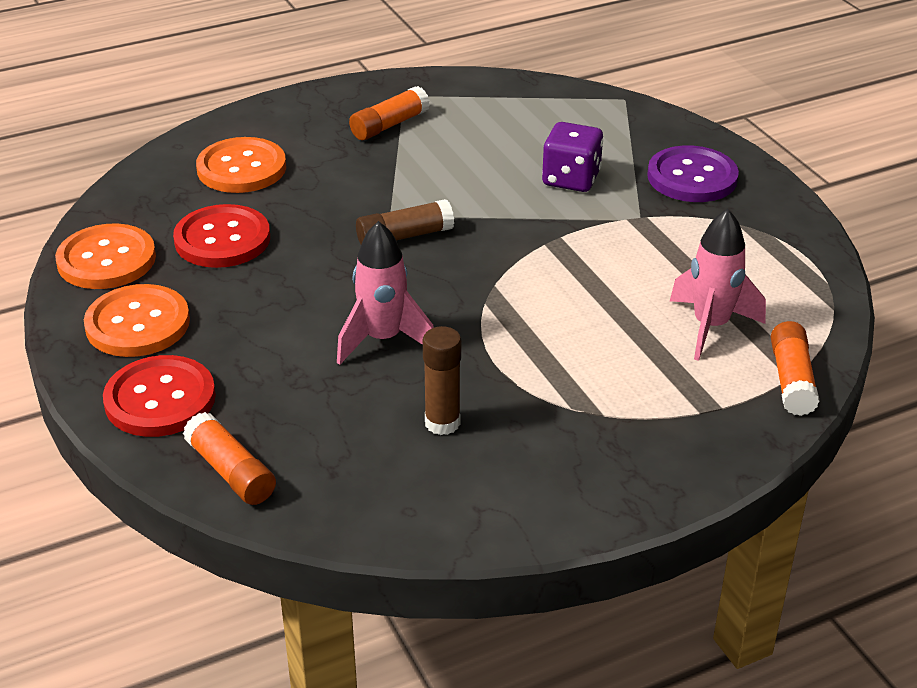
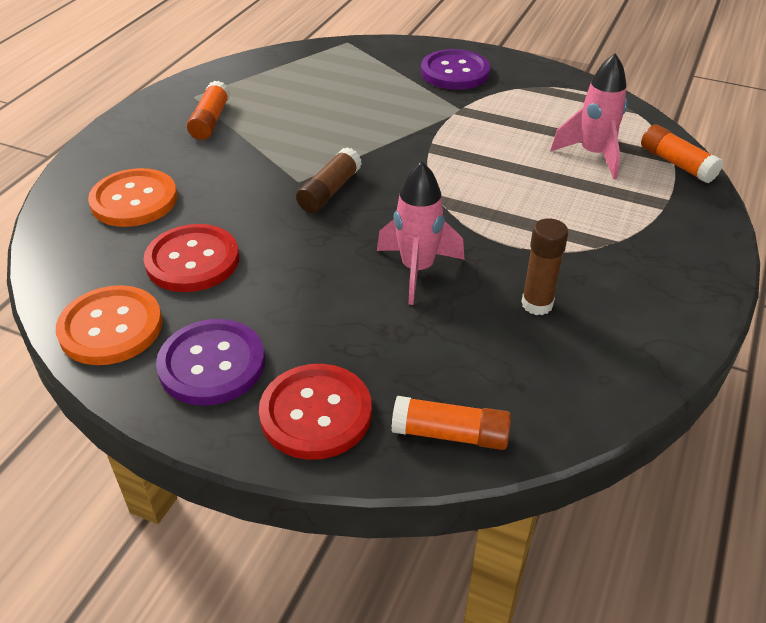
camera: 40 degrees left, 5 degrees up
(137, 324) = (212, 364): orange button -> purple button
(571, 179) = (385, 104): purple dice -> none

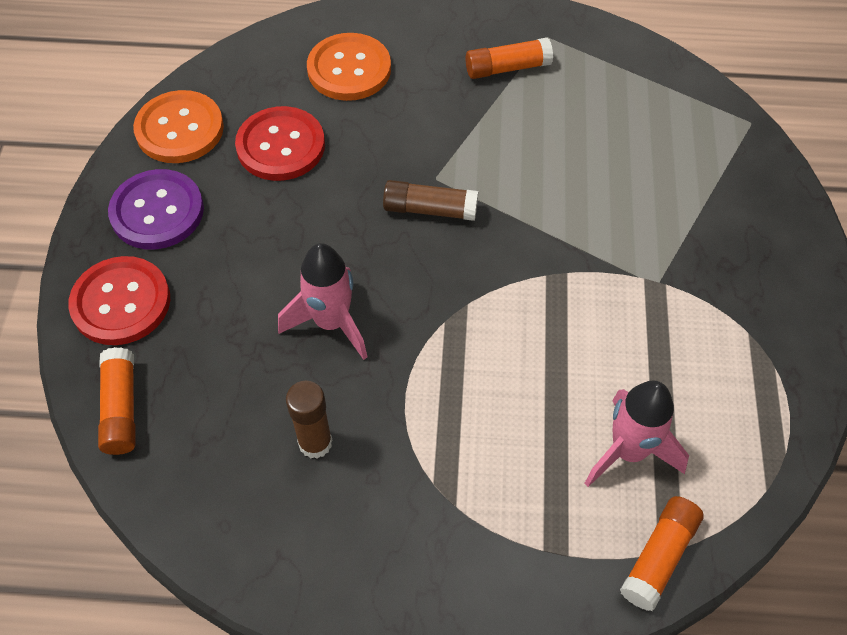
camera: 70 degrees right, 15 degrees up
(455, 72) = (746, 253): purple button -> none

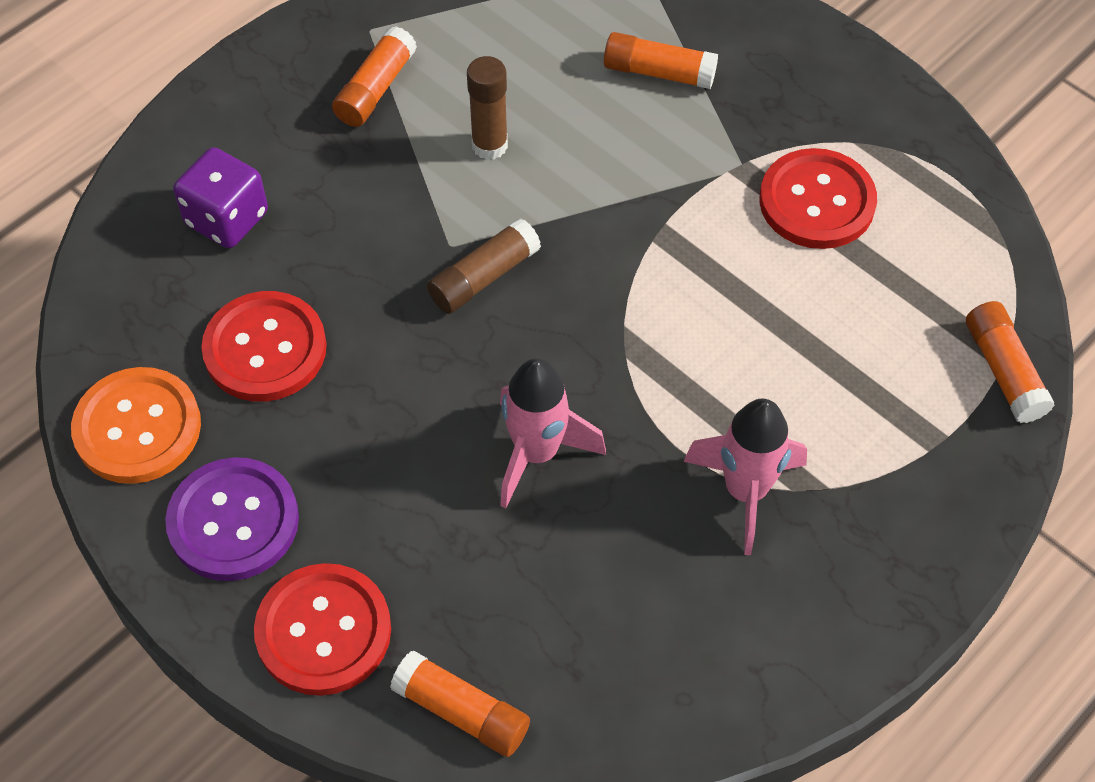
camera: 50 degrees left, 0 degrees up
(315, 443) = (662, 558): brown glue stick -> brown glue stick (489, 145)
(349, 69) = (227, 219): orange button -> purple dice
(628, 451) = (888, 317): pink rocket -> pink rocket (745, 491)
(676, 344) = (817, 202): none -> red button
(678, 189) = (658, 72): none -> orange glue stick

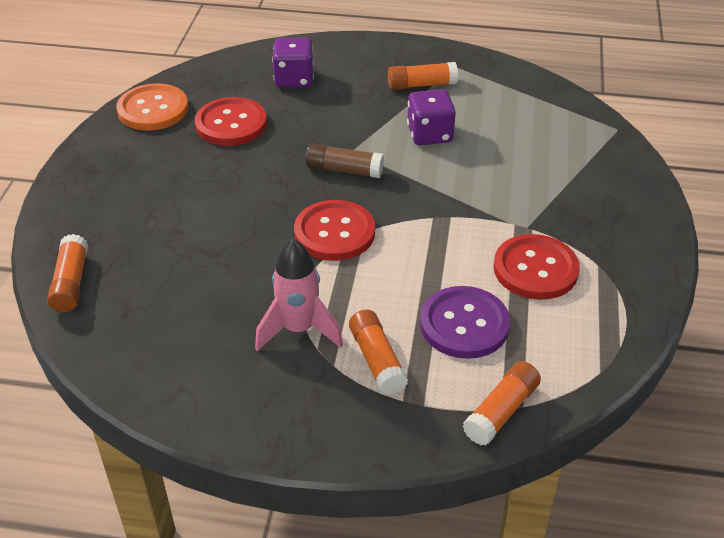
camera: 55 degrees right, 15 degrees down
(233, 521) = (125, 159): purple button -> purple button (464, 324)
(323, 631) = (85, 215): red button -> red button (334, 233)
(489, 145) = (430, 134): brown glue stick -> purple dice
(537, 453) = (251, 238): pink rocket -> none
(658, 72) = (551, 168): orange glue stick -> orange glue stick (377, 360)

